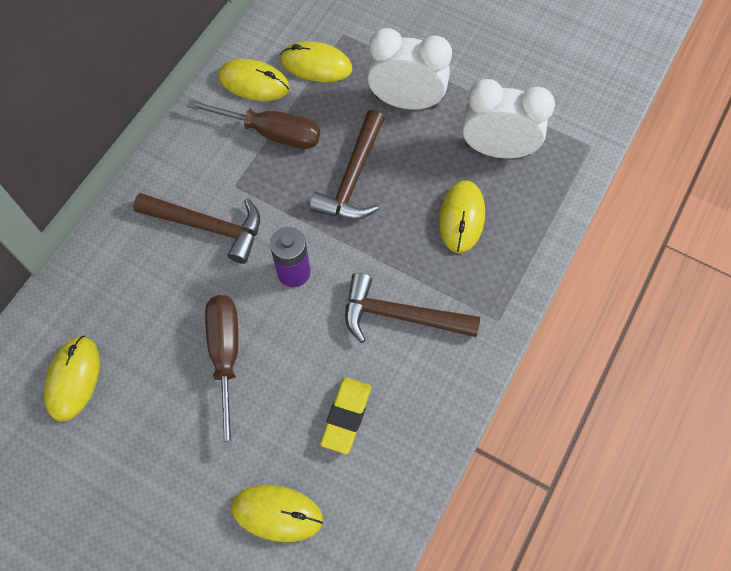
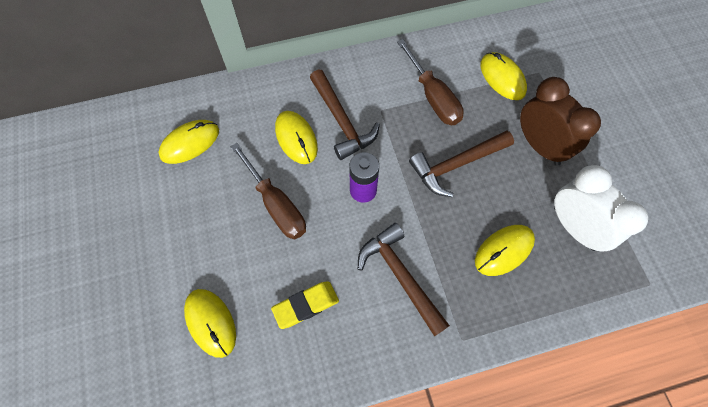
camera: 45 degrees right, 0 degrees up
(226, 357) = (276, 204): brown screwdriver -> brown screwdriver turned 105 degrees clockwise
(254, 82) = (452, 59): yellow mouse -> yellow mouse (296, 138)
(406, 101) = (540, 146): white clock -> brown clock

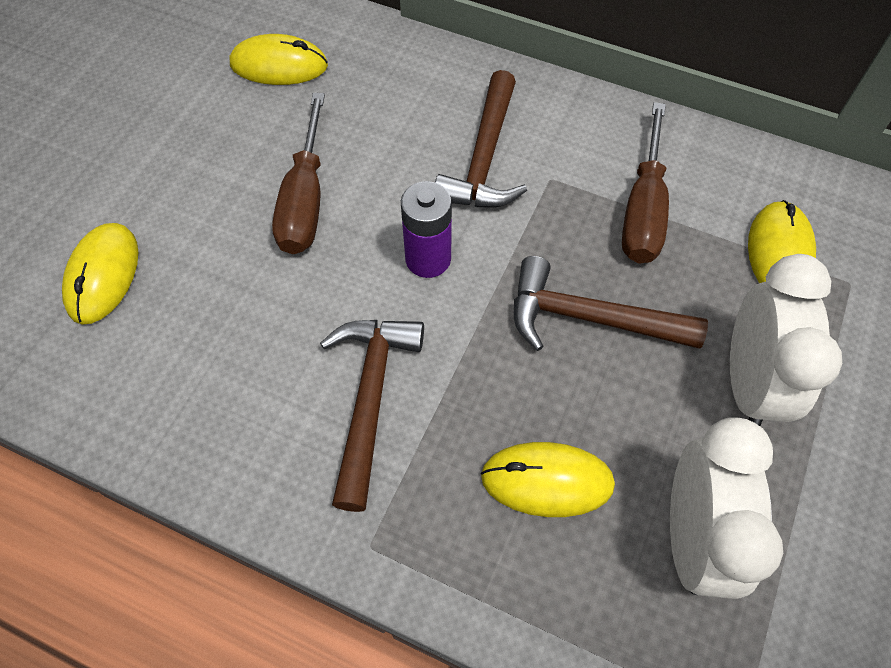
camera: 40 degrees right, 5 degrees down
(296, 138) = (406, 140): yellow mouse -> none
(306, 305) = (221, 340): yellow eraser -> none
(540, 146) = (749, 383): brown clock -> white clock

